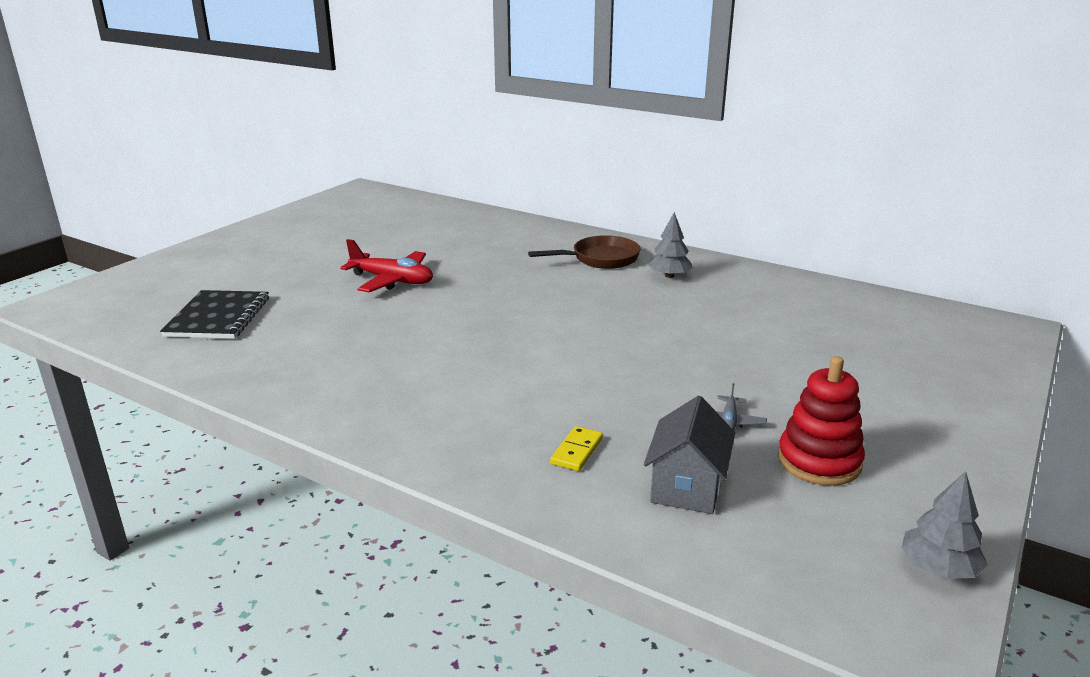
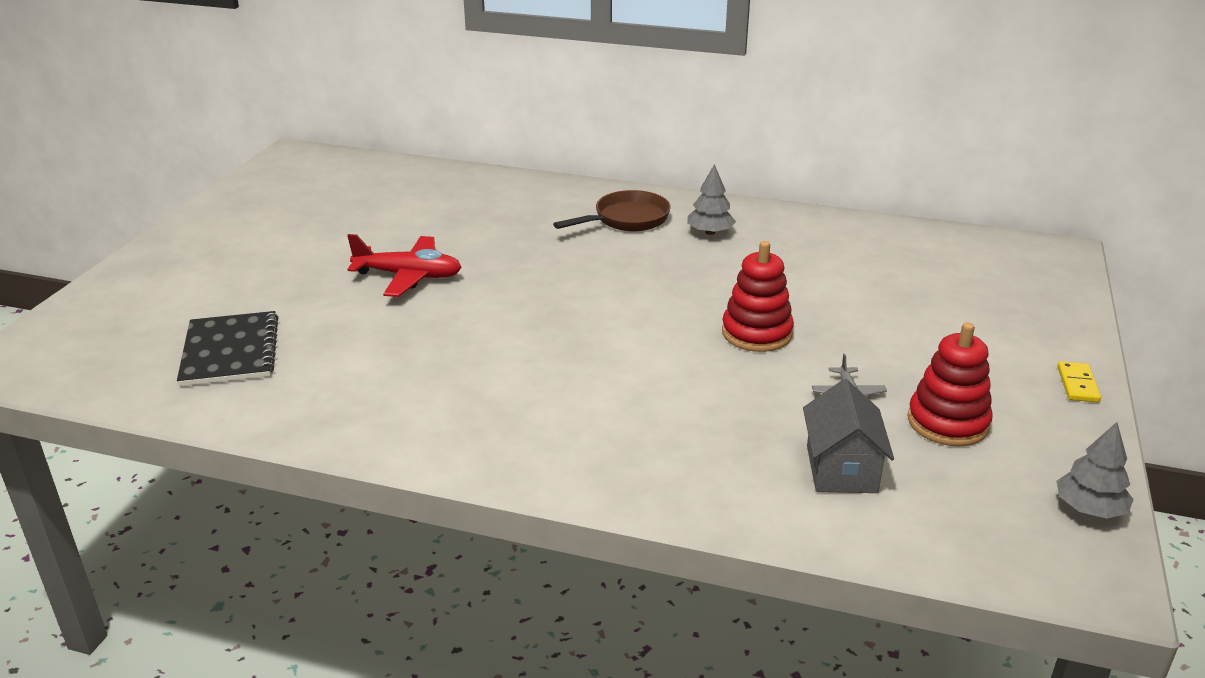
camera: 15 degrees left, 5 degrees up
(577, 451) = (719, 450): yellow domino -> yellow domino (1078, 384)
(667, 359) = (756, 333): none -> red stacking toy

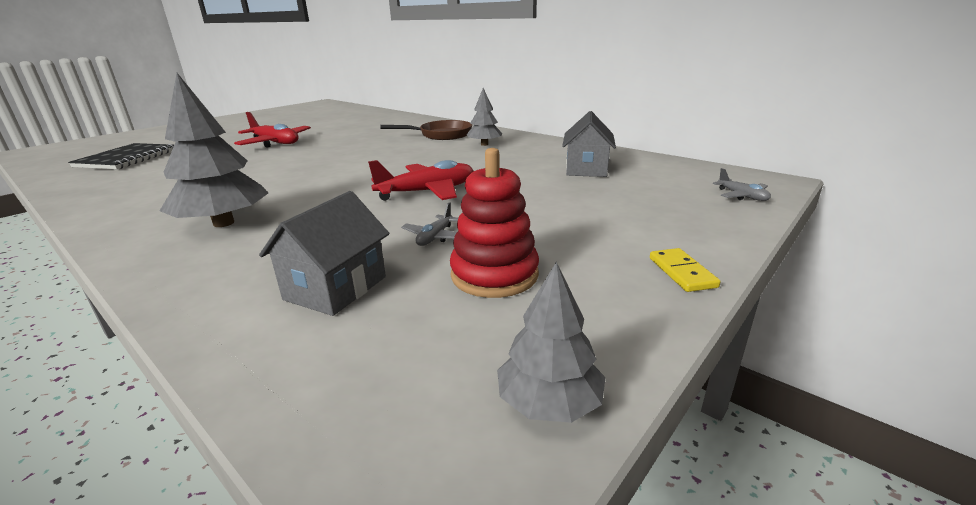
camera: 25 degrees right, 5 degrees down
(606, 427) = (224, 223): none -> grey tree
(756, 333) = (427, 192): red stacking toy -> red plane
(877, 262) = (586, 169): none -> grey house
(1053, 279) = (742, 196): none -> grey plane
(1078, 384) = (682, 272): yellow domino -> yellow domino turned 45 degrees counterclockwise

